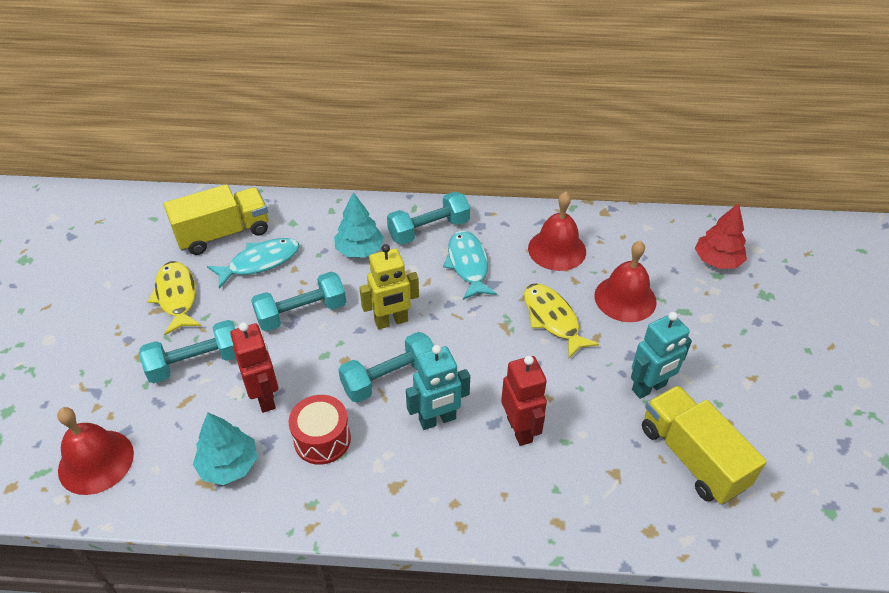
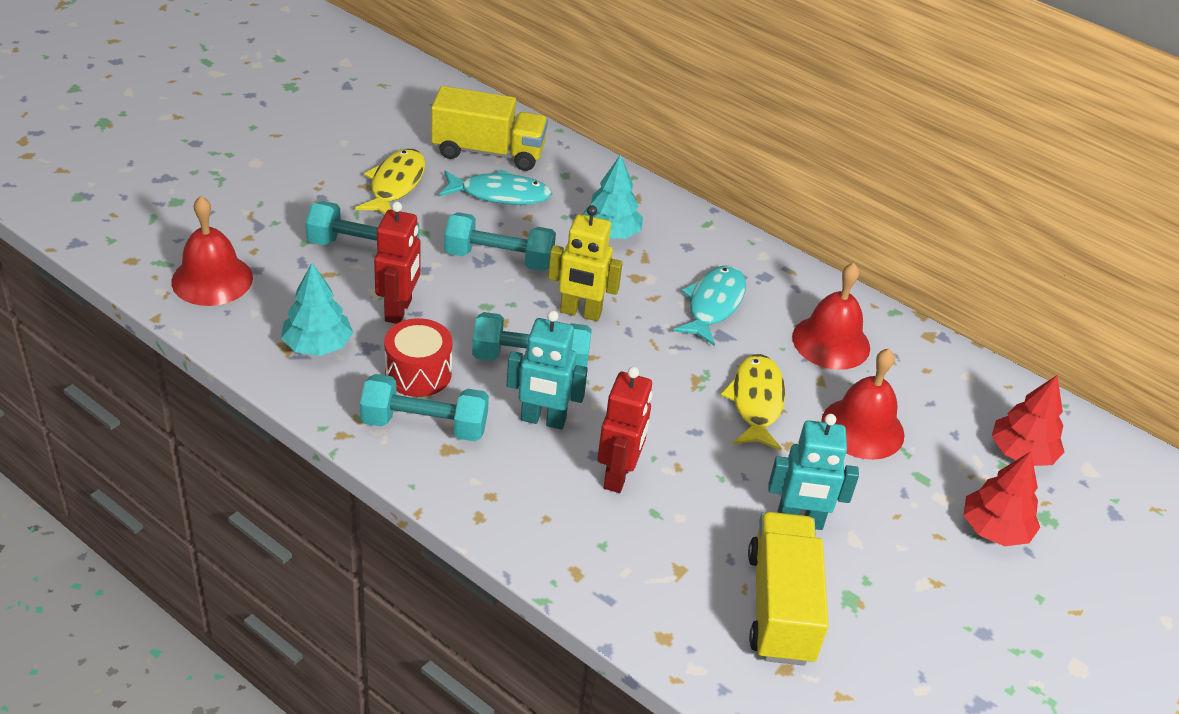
camera: 30 degrees right, 5 degrees down
(429, 230) = (703, 251): turquoise dumbbell -> turquoise dumbbell (424, 425)
(749, 320) = (994, 530): none -> red tree

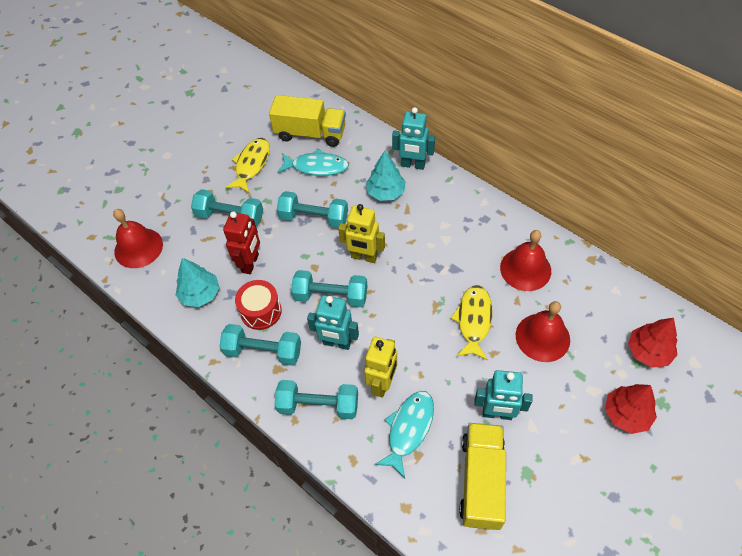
camera: 10 degrees right, 15 degrees up
(517, 499) = (318, 405): none -> turquoise dumbbell
(618, 475) = (382, 384): red robot -> yellow robot
(651, 202) = (413, 165): none -> turquoise robot
(713, 305) = (449, 244): turquoise fish -> turquoise fish (408, 429)

